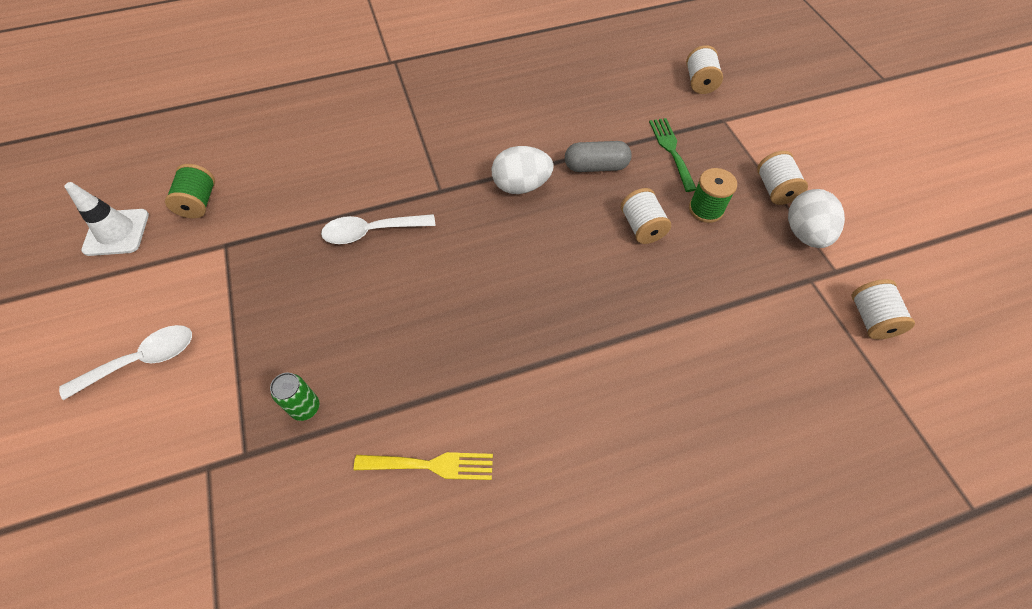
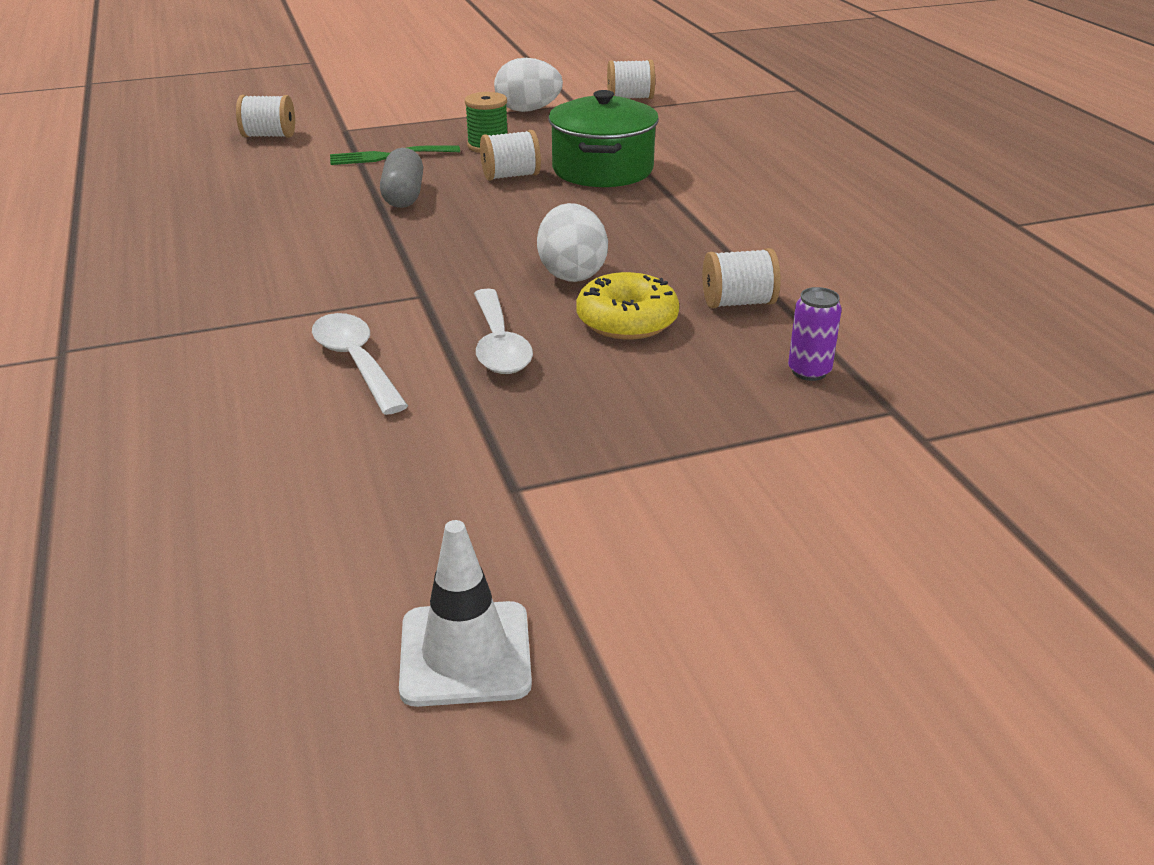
camera: 90 degrees left, 25 degrees down
(142, 360) = (773, 539): white spoon -> white spoon (356, 362)
(199, 202) = (396, 541): green spool -> none
(305, 407) = (809, 371): green can -> purple can
(393, 300) = (627, 320): none -> yellow donut
(431, 465) = (851, 286): yellow fork -> none
(521, 186) = (426, 240): white egg -> white egg (572, 273)
(665, 290) = (602, 170): none -> green pot
(774, 189) = (464, 116): white spool -> white spool (738, 303)

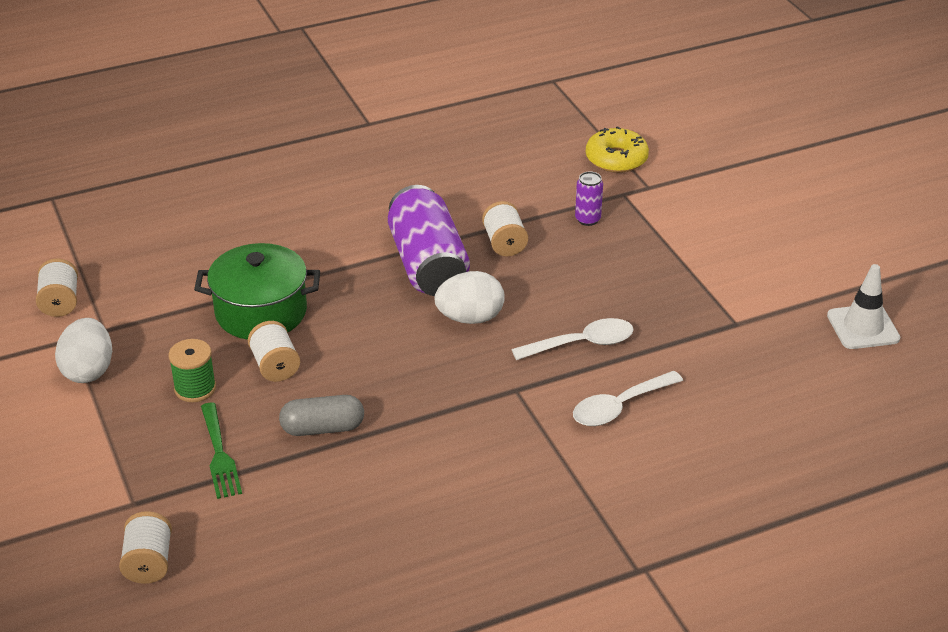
camera: 95 degrees left, 5 degrees up
(627, 320) = (537, 290): yellow donut -> yellow donut (616, 159)
(688, 252) = (428, 264): none -> purple can

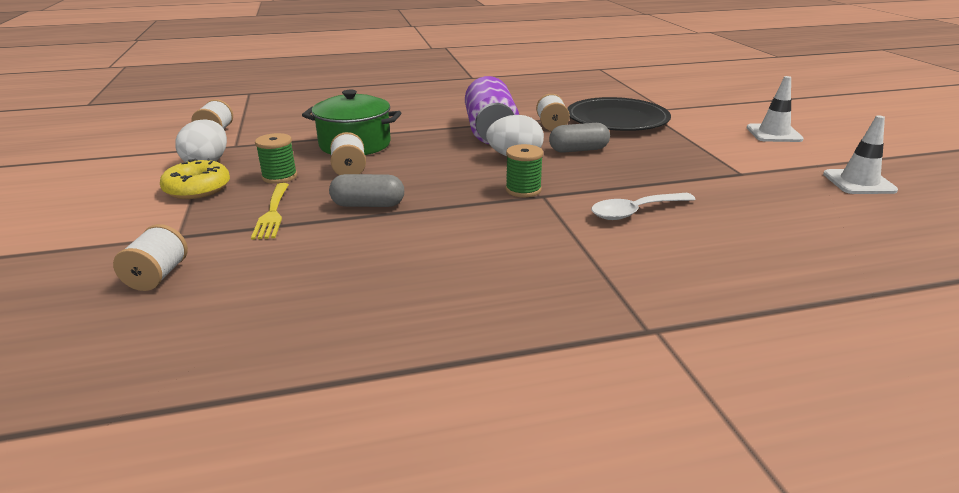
camera: 10 degrees right, 10 degrees down
(219, 455) = (272, 213): green fork -> yellow fork
(492, 382) = (523, 190): none -> green spool
(545, 295) = (578, 150): none -> grey capsule
(582, 344) = (605, 175): white spoon -> none
(587, 219) = (617, 119): purple can -> black plate
(616, 159) = (641, 97): yellow donut -> yellow donut (197, 189)
(782, 235) = (774, 134): none -> white traffic cone

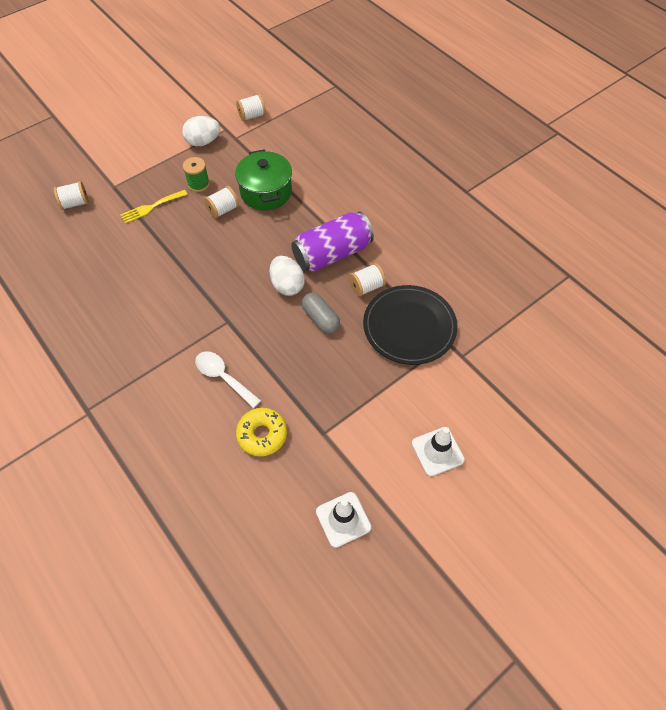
camera: 65 degrees right, 30 degrees up
(197, 189) = (167, 160): yellow donut -> yellow donut (262, 434)
(368, 205) = (178, 242): grey capsule -> none
(523, 190) = (232, 308): green spool -> none

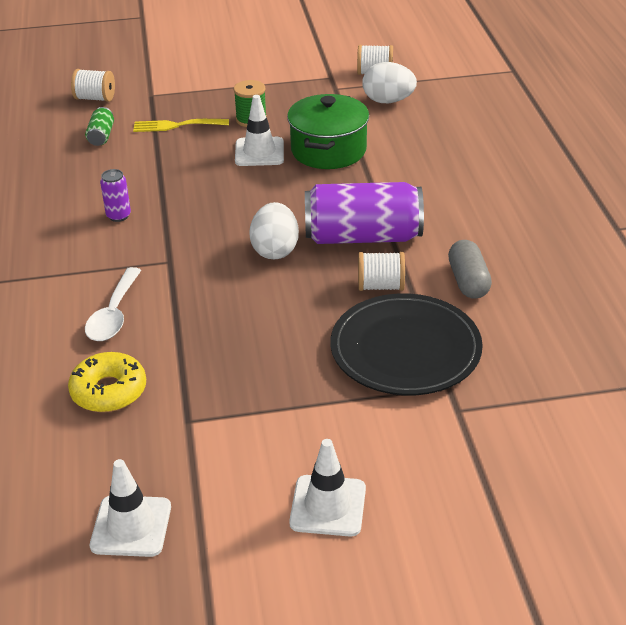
camera: 30 degrees right, 20 degrees down
(105, 235) = (101, 136): none -> green can
(168, 298) = (118, 216): none -> purple can
(203, 142) = (292, 82): white egg -> white egg (388, 101)
(223, 210) = (259, 152): white spool -> white traffic cone
(223, 377) = (114, 315): white spoon -> white spoon turned 150 degrees counterclockwise
(320, 318) = (289, 298): grey capsule -> grey capsule (468, 281)

